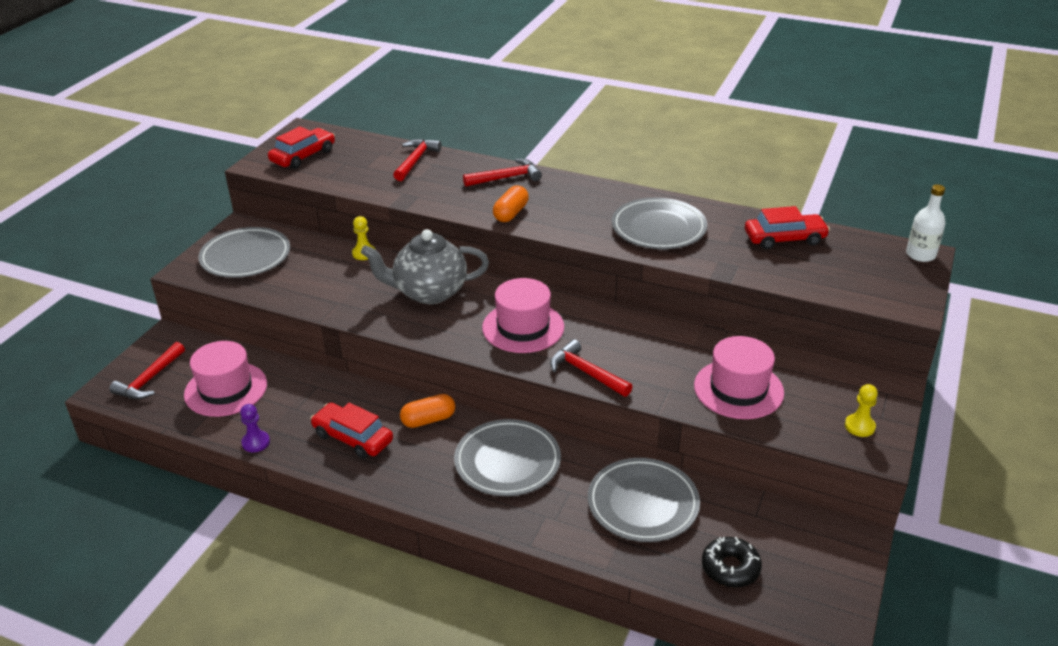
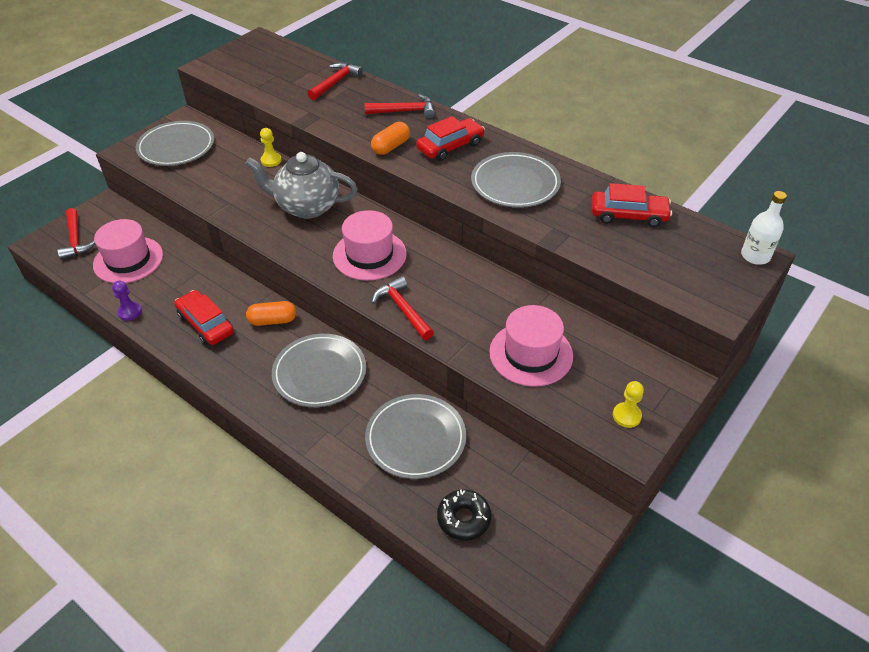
camera: 15 degrees right, 10 degrees up
(149, 379) = (76, 240): red hammer -> red hammer turned 60 degrees counterclockwise
(303, 156) = (246, 64): red car -> red car (450, 146)

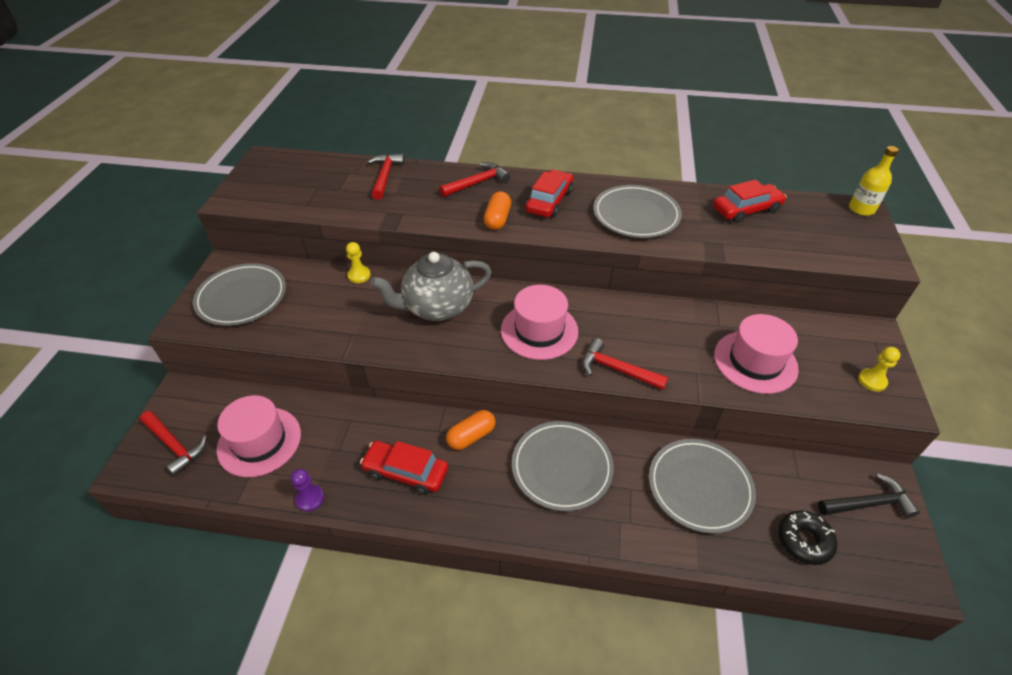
camera: 30 degrees left, 0 degrees up
(553, 523) = (868, 503): none -> black hammer
(755, 256) = (861, 209): white bottle -> yellow bottle

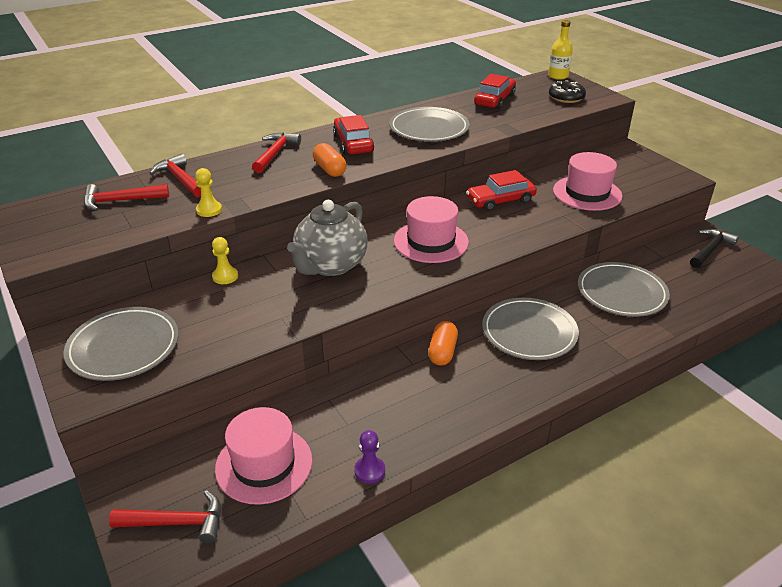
camera: 40 degrees left, 10 degrees down
(406, 472) = (424, 403): red car -> red car (500, 200)
(616, 369) = (514, 238): red hammer -> red hammer (120, 201)
(804, 540) = (705, 286): black donut -> black donut (566, 97)
(872, 381) = (656, 173): yellow pawn -> yellow pawn (209, 210)

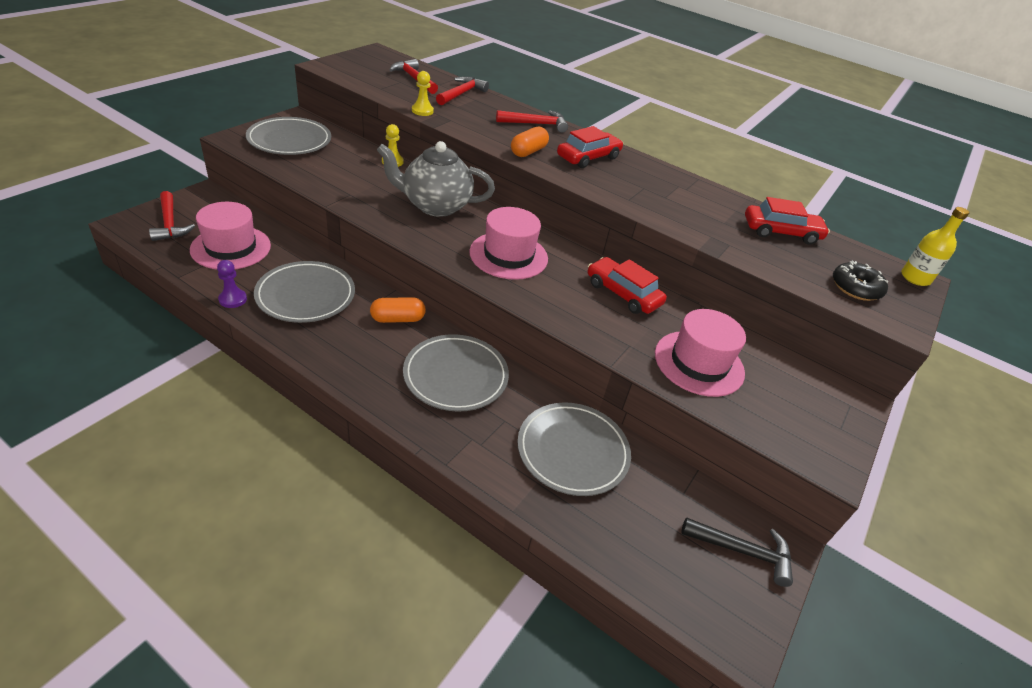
camera: 60 degrees right, 5 degrees up
(429, 129) = (661, 195): grey plate -> grey plate (306, 295)

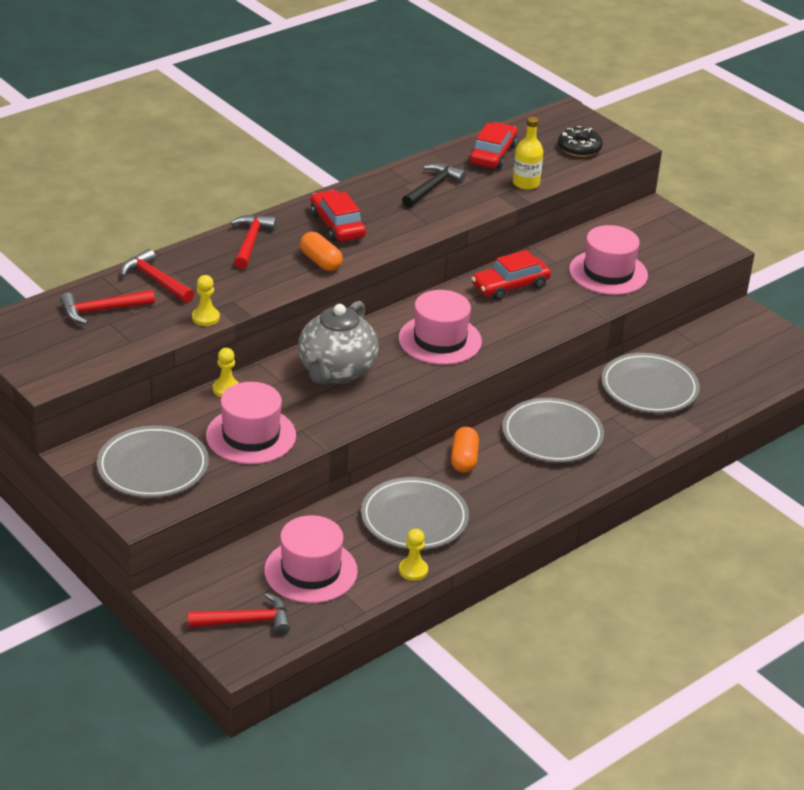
camera: 70 degrees left, 5 degrees down
(233, 299) = (413, 570): purple pawn -> yellow pawn
(336, 174) = (251, 436): none -> pink hat
(743, 551) = (749, 333): black hammer -> black hammer (432, 187)
(915, 278) = (567, 113): yellow bottle -> yellow bottle (526, 183)

